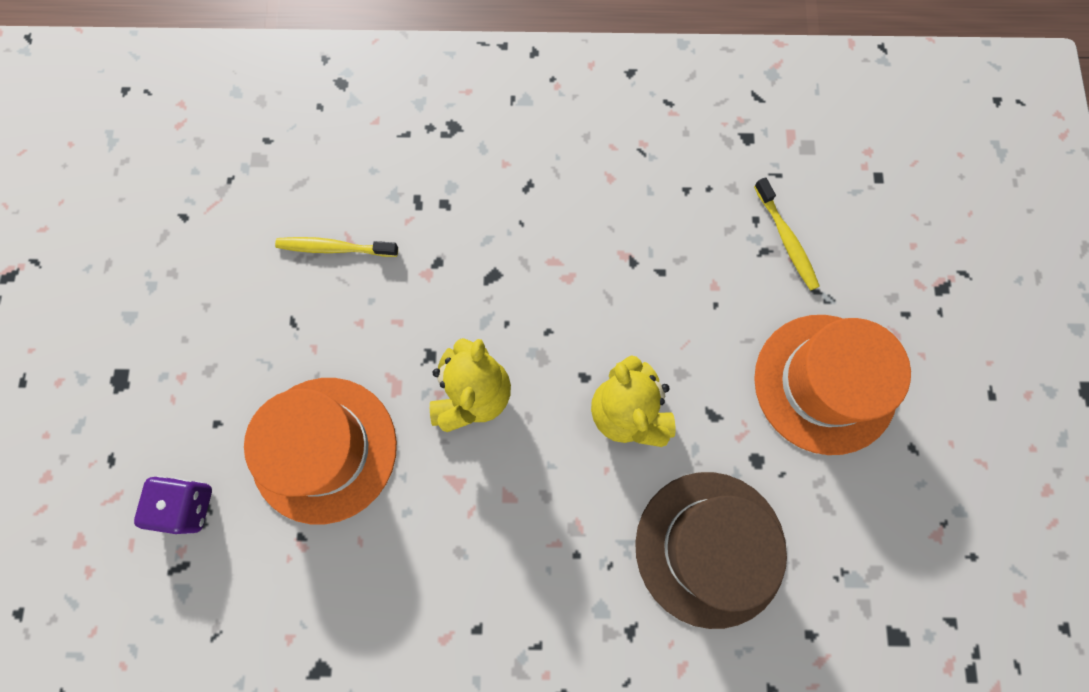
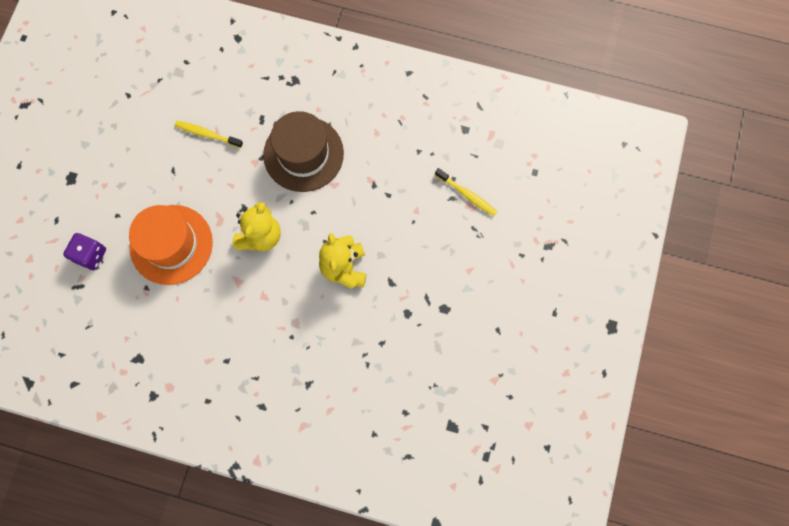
camera: 15 degrees right, 0 degrees up
(710, 548) = (365, 353): brown hat -> brown hat (303, 154)
(786, 239) = (467, 194): yellow toothbrush -> yellow toothbrush turned 45 degrees counterclockwise
(825, 383) = (460, 281): orange hat -> none

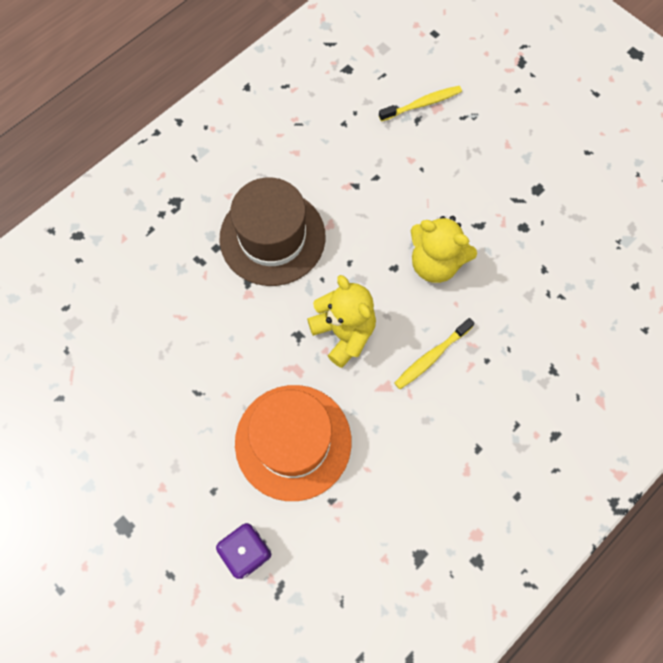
camera: 60 degrees left, 5 degrees down
(207, 134) = (177, 329): yellow toothbrush -> yellow toothbrush (431, 357)

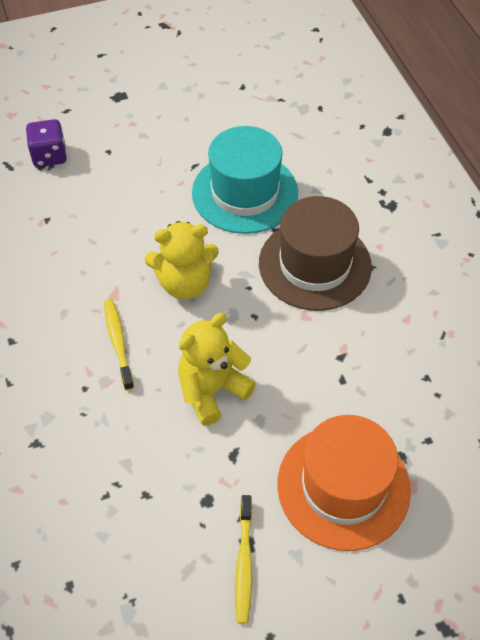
camera: 115 degrees right, 15 degrees down
(213, 329) = (245, 193): none -> turquoise hat
(293, 442) = (111, 212): orange hat -> orange hat (343, 486)
(422, 104) = (422, 470): yellow toothbrush -> yellow toothbrush (244, 563)

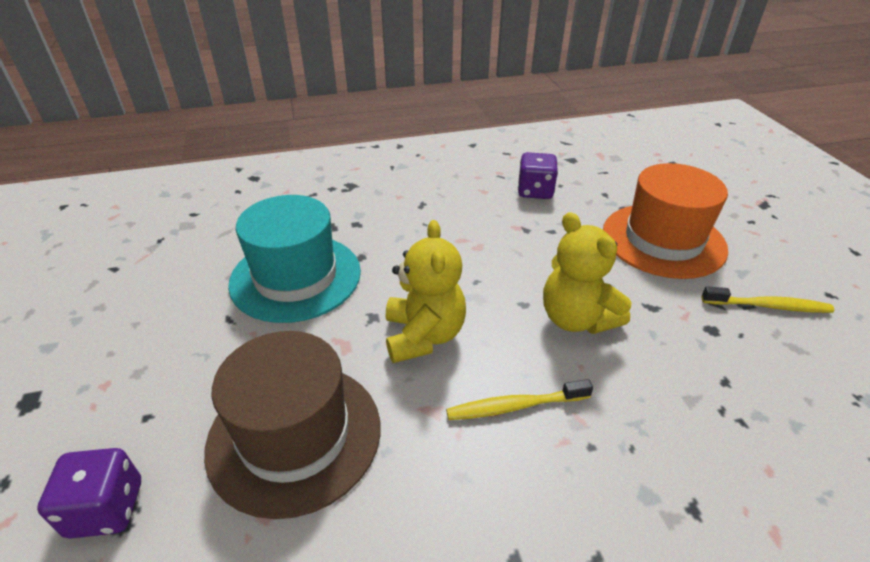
camera: 85 degrees left, 15 degrees down
(315, 264) = (413, 235): brown hat -> brown hat (294, 435)
(417, 368) = (535, 191): none -> purple dice

